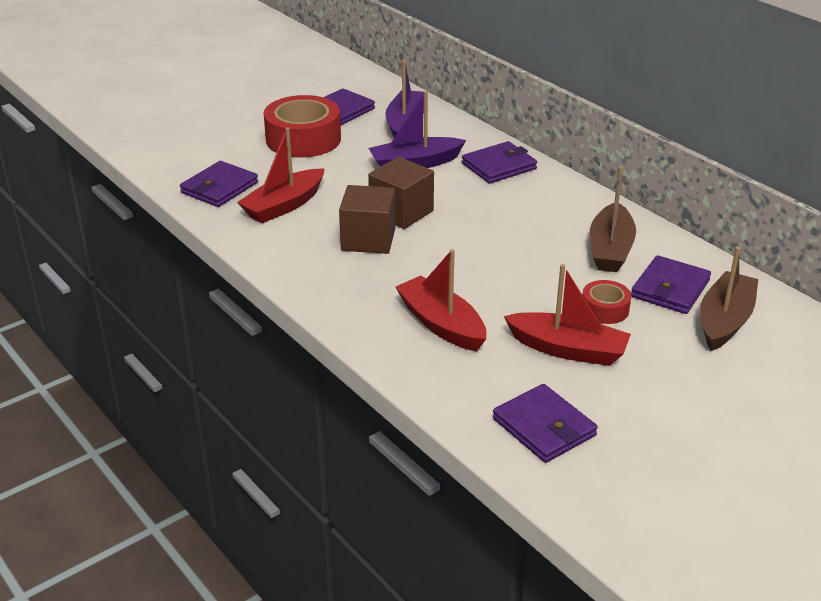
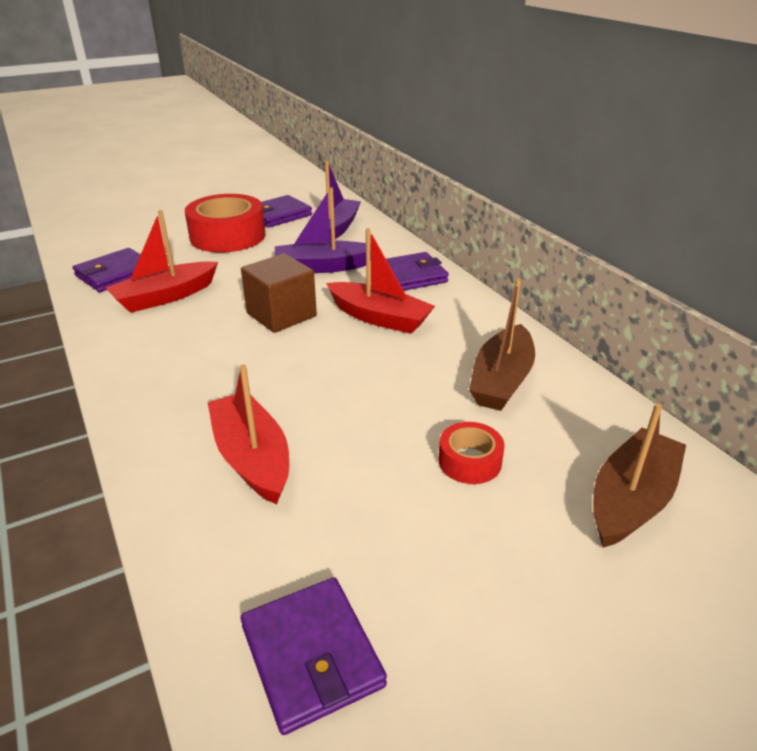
camera: 10 degrees right, 0 degrees up
(368, 239) = (229, 341): brown cube -> none
(568, 349) = (399, 517): red boat -> red boat (379, 318)
(670, 289) = (564, 441): purple wallet -> none

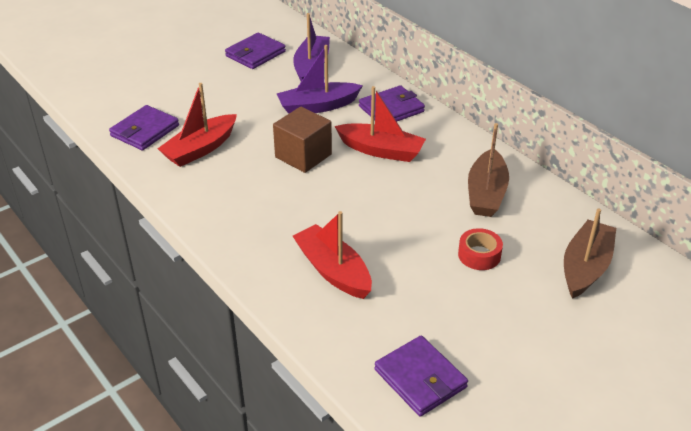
camera: 10 degrees left, 5 degrees up
(228, 236) = (221, 82): red tape -> none

